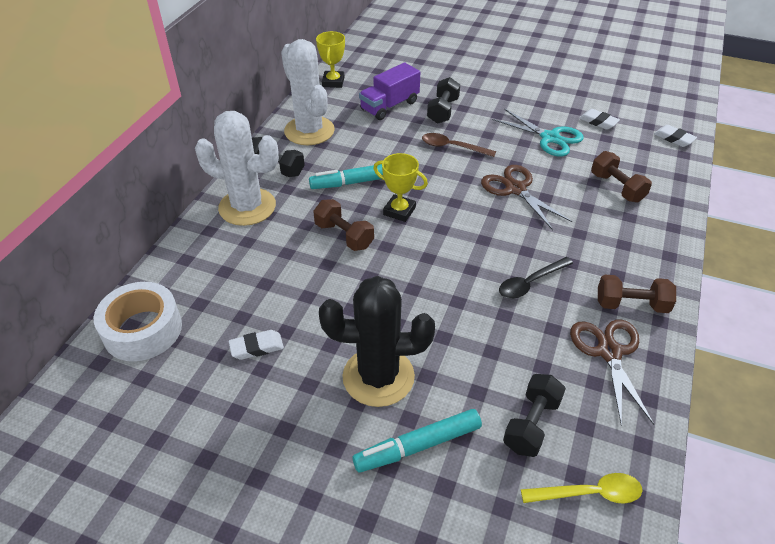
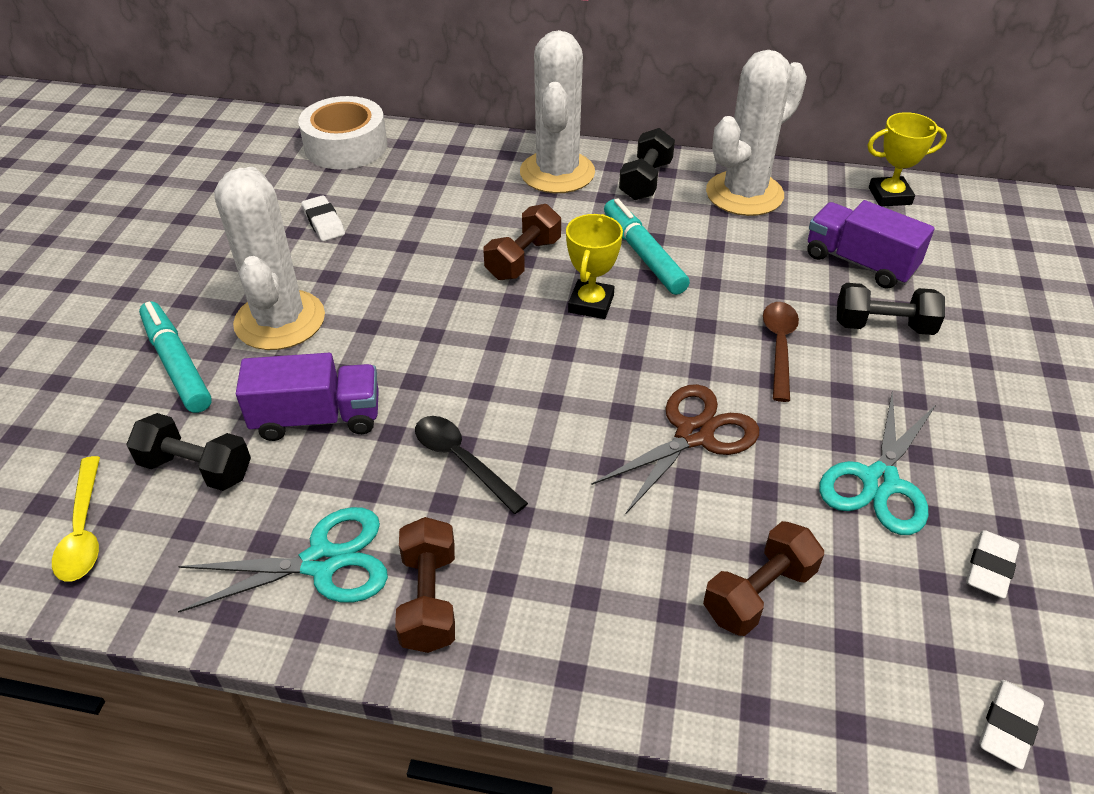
camera: 80 degrees right, 0 degrees up
(378, 377) = (280, 320): black cactus -> white cactus
(487, 353) = (317, 418): none -> purple truck
(609, 352) = (322, 562): brown scissors -> turquoise scissors

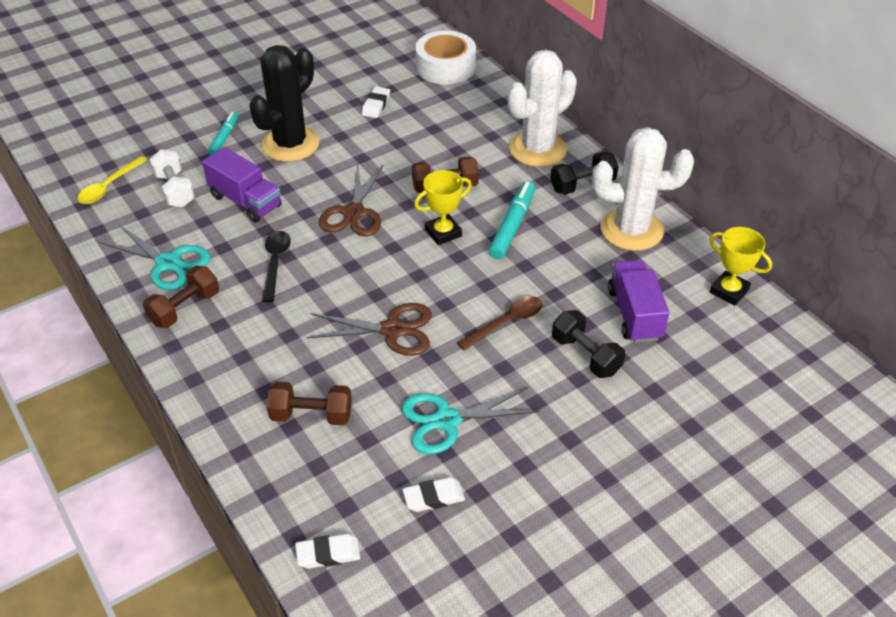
camera: 45 degrees right, 0 degrees up
(177, 364) = (224, 138): turquoise marker -> turquoise marker, size x0.65
(196, 469) = (174, 190): black dumbbell -> white dumbbell
(280, 320) = (290, 144): white cactus -> black cactus
(468, 345) = (354, 213): none -> brown scissors

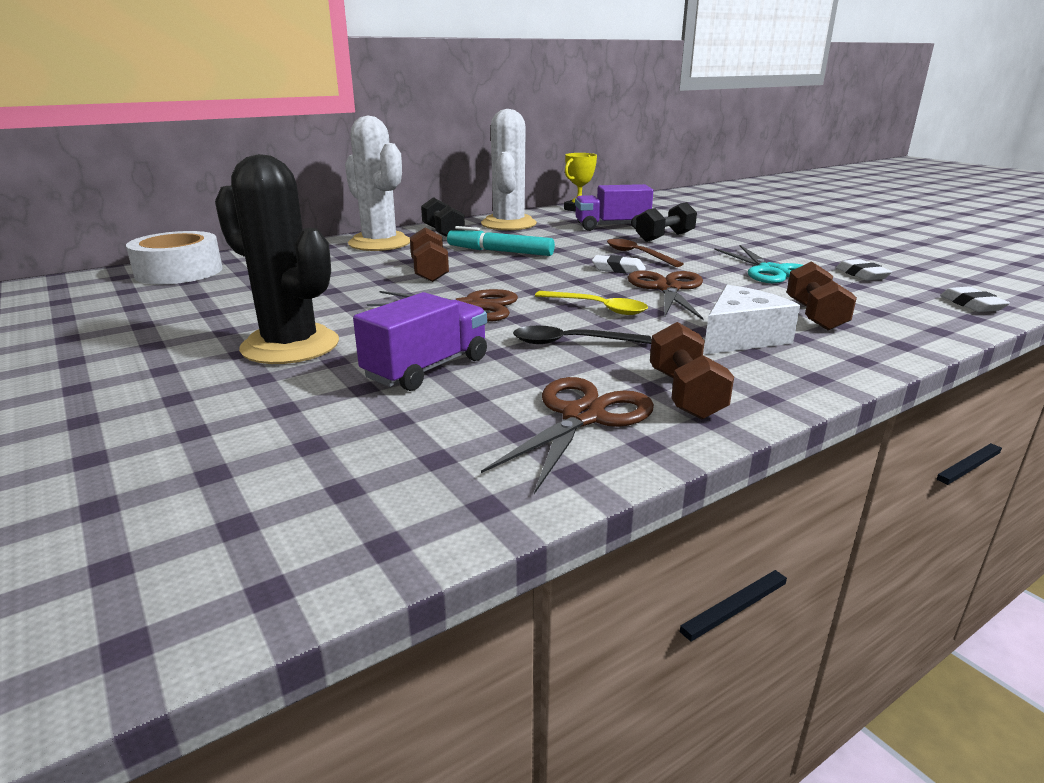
camera: 90 degrees left, 20 degrees down
(109, 187) = (329, 511): yellow spoon -> yellow spoon (598, 308)
(168, 263) = (583, 417): turquoise scissors -> brown scissors
(174, 190) = (374, 430): white dumbbell -> none
(184, 308) = (685, 394): brown dumbbell -> brown dumbbell turned 45 degrees clockwise
(224, 138) = (229, 396): turquoise marker -> none
(269, 354) = (741, 338): none -> white cheese
(376, 105) = (232, 301): white eraser -> white eraser (618, 269)
(443, 233) = (510, 272): yellow trophy -> none

